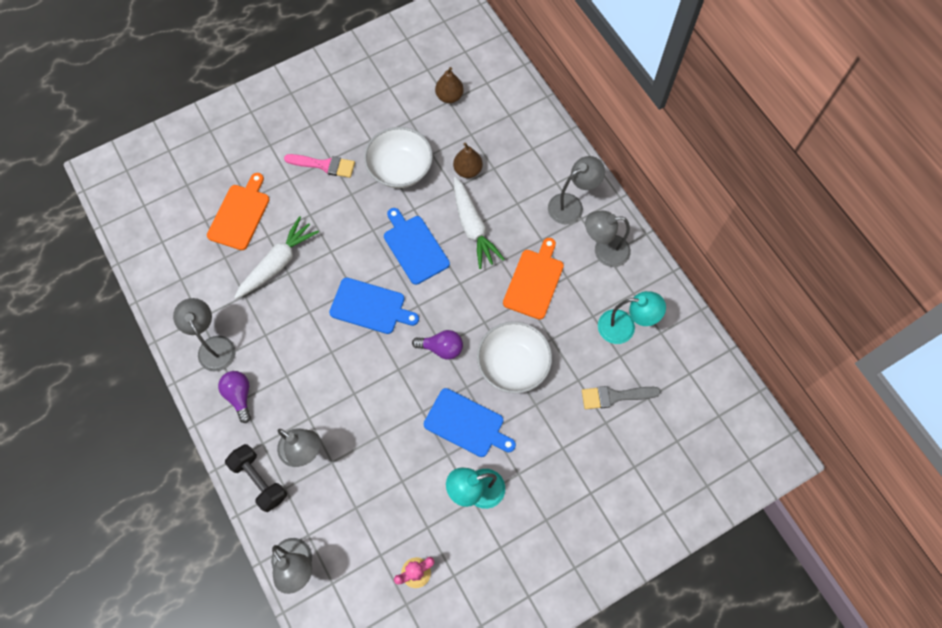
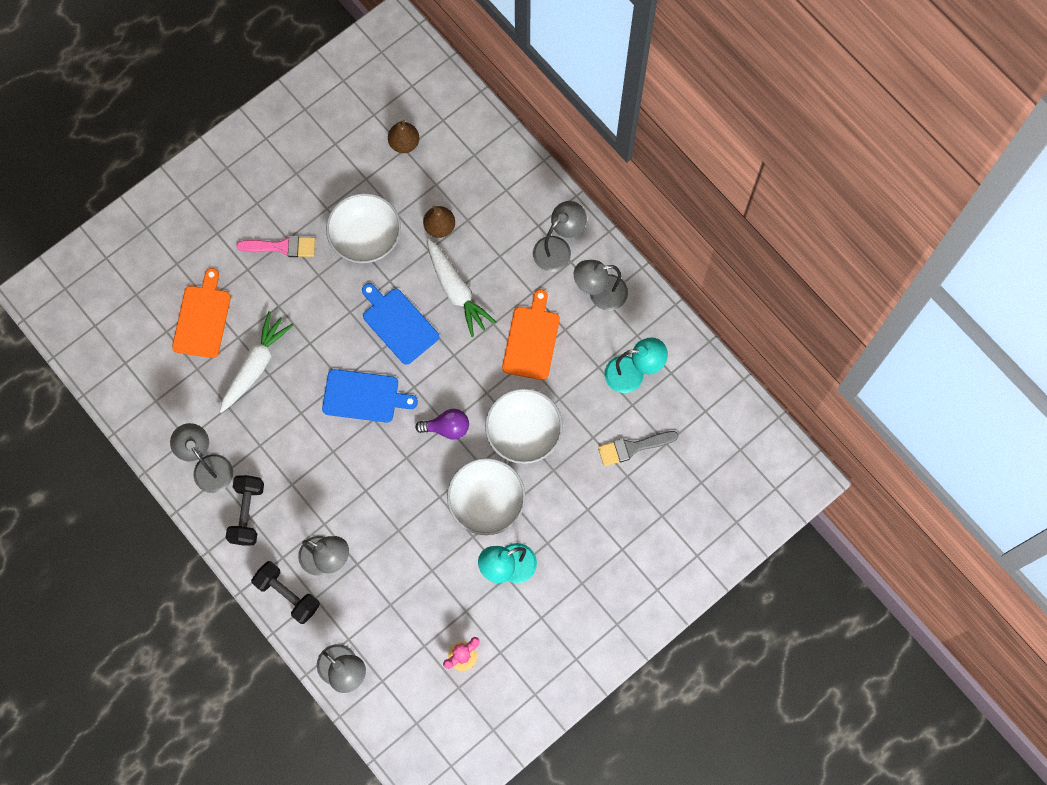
camera: 10 degrees left, 5 degrees up
(239, 396) = (247, 513): purple light bulb -> black dumbbell
(466, 424) = (486, 502): blue cutting board -> white bowl

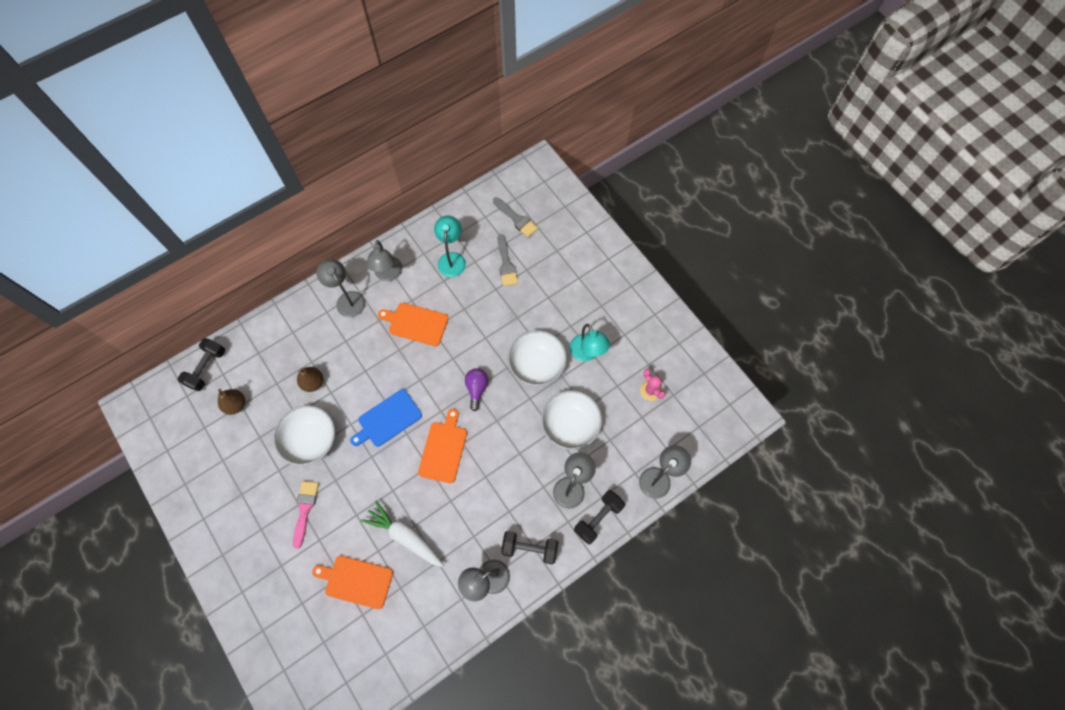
camera: 85 degrees left, 5 degrees down
(364, 396) = (443, 449): blue cutting board -> orange cutting board
(448, 100) = (207, 368): none -> black dumbbell
(456, 291) = (368, 374): white carrot -> none
(523, 432) = (486, 335): white bowl -> white bowl (570, 425)
(706, 455) = (516, 219): none -> grey brush

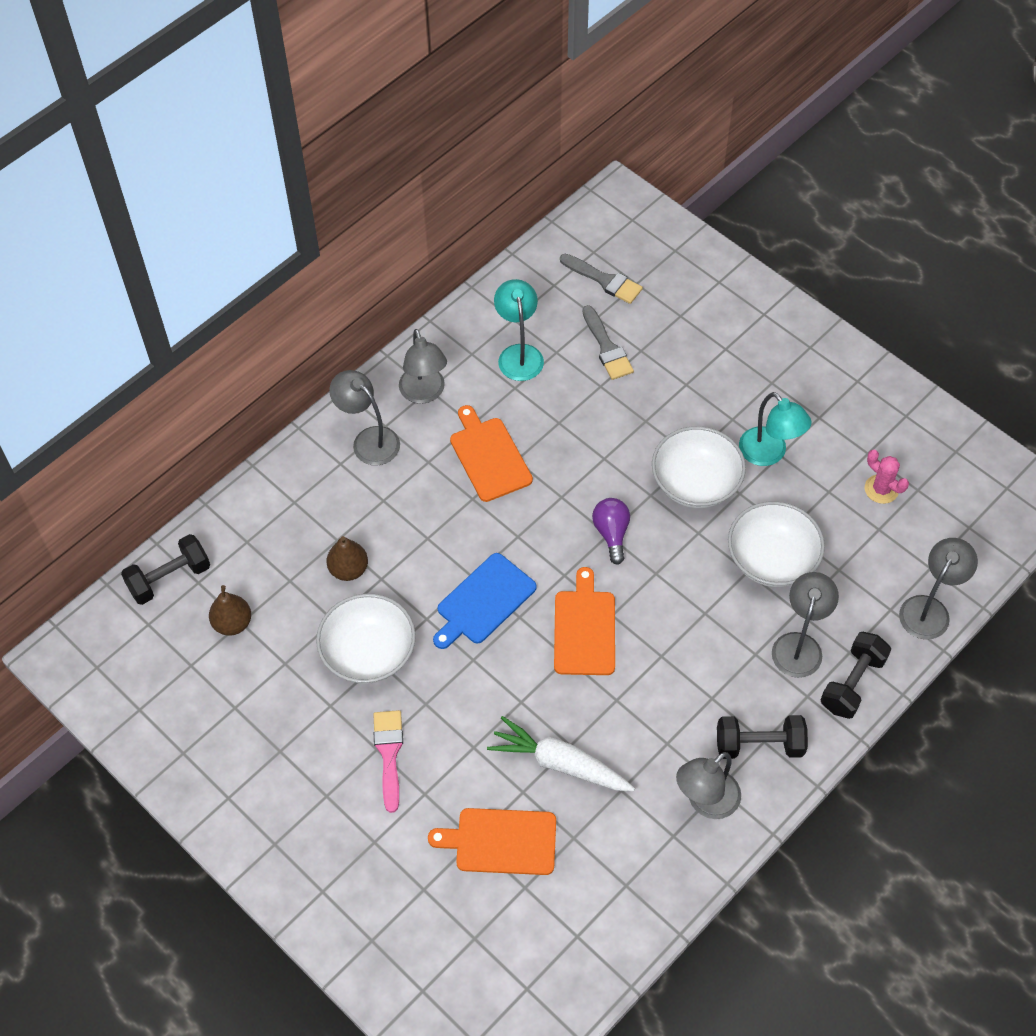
camera: 10 degrees left, 10 degrees down
(207, 368) = (169, 578): black dumbbell -> black dumbbell turned 45 degrees clockwise
(416, 323) = (489, 456): orange cutting board -> orange cutting board turned 60 degrees clockwise

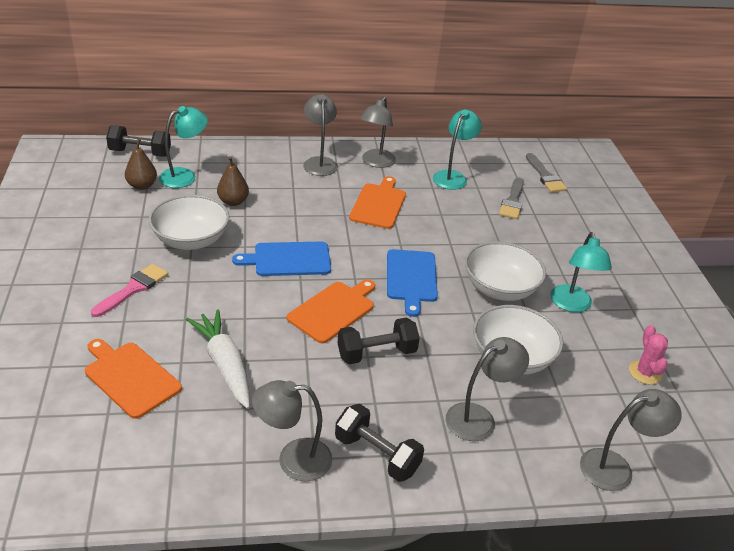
camera: 35 degrees right, 20 degrees down
(257, 573) = (184, 176): none -> turquoise lamp
(611, 533) = (411, 278): purple light bulb -> blue cutting board
(852, 683) = (497, 469): black dumbbell -> black dumbbell (376, 353)

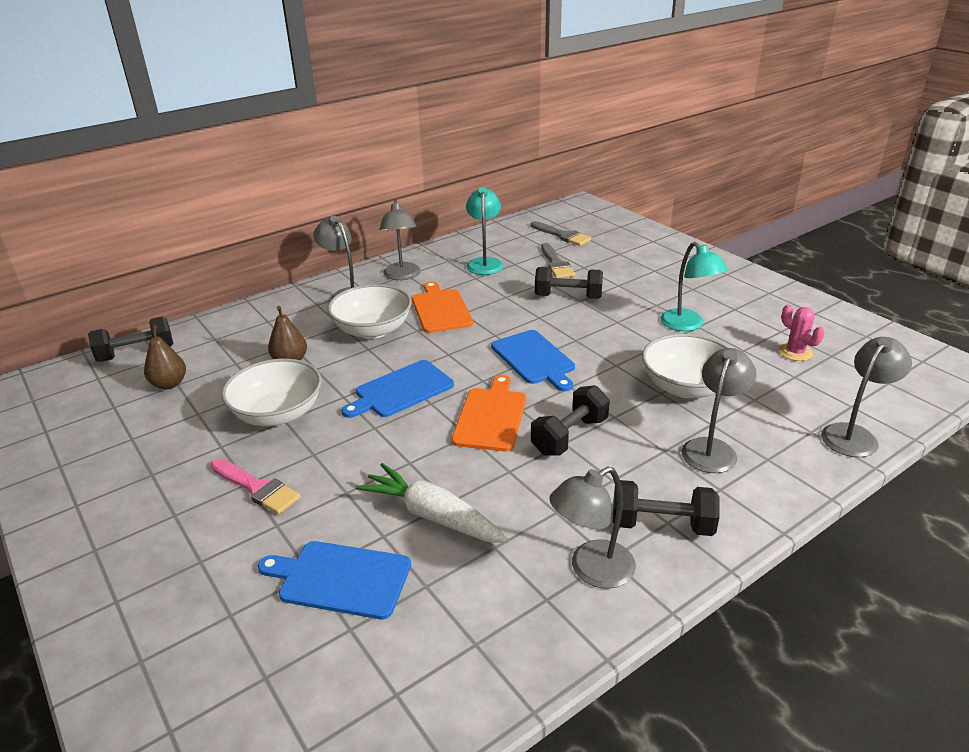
camera: 25 degrees left, 5 degrees down
(130, 377) = (340, 579): orange cutting board -> blue cutting board
(133, 289) = (257, 488): pink brush -> pink brush turned 120 degrees clockwise
(184, 176) = (211, 357): turquoise lamp -> none
(492, 236) = (568, 297): none -> black dumbbell
(500, 288) = (618, 336): white bowl -> white bowl (373, 330)

